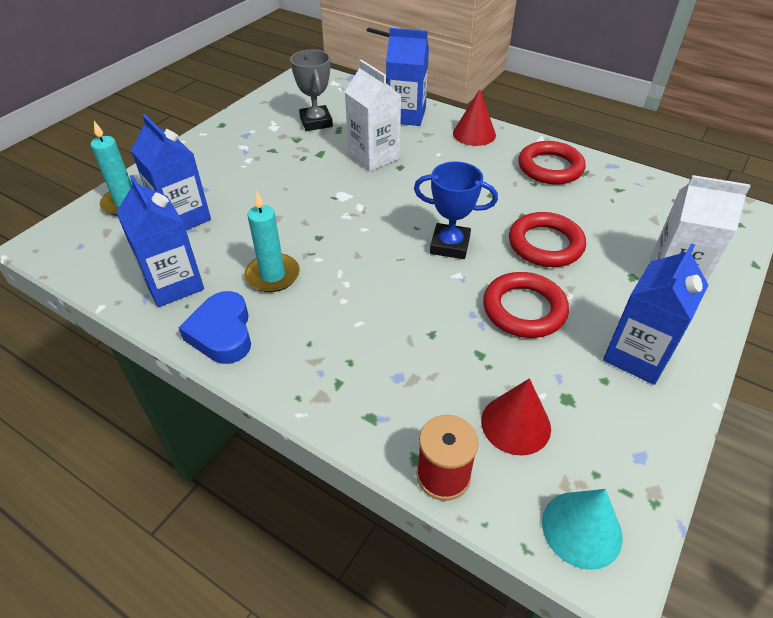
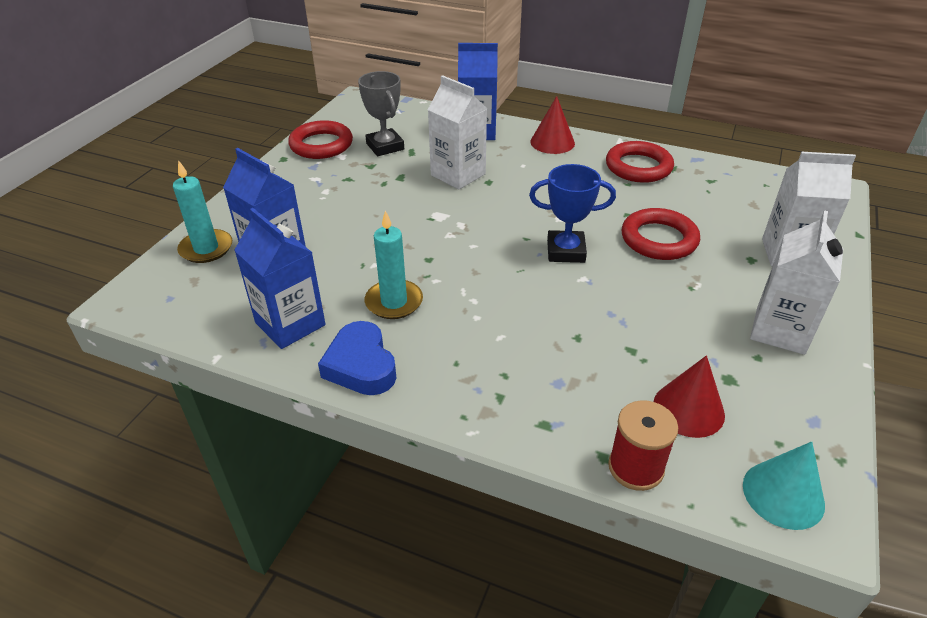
camera: 10 degrees left, 5 degrees down
(524, 309) = (659, 302): red ring -> red ring (321, 145)
(637, 355) = (780, 330): blue carton -> white carton

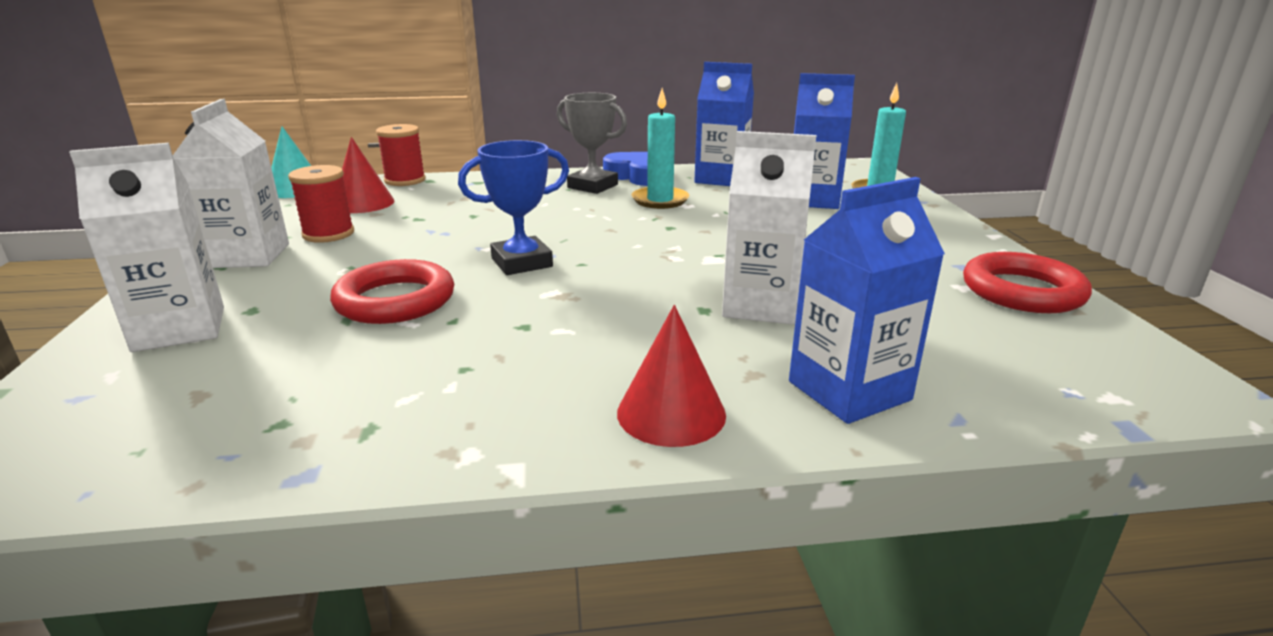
camera: 150 degrees right, 15 degrees down
(385, 146) = (937, 315): grey trophy -> grey trophy (592, 186)
(638, 167) = (450, 408): red ring -> none
(717, 347) = (328, 234): none -> red spool

